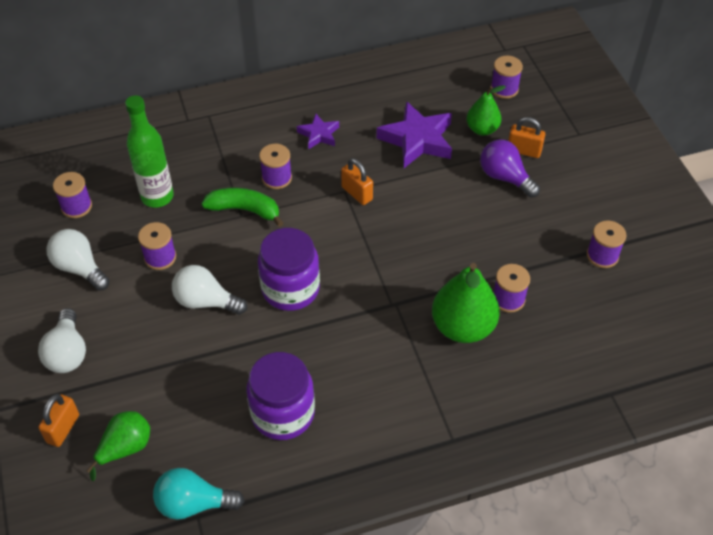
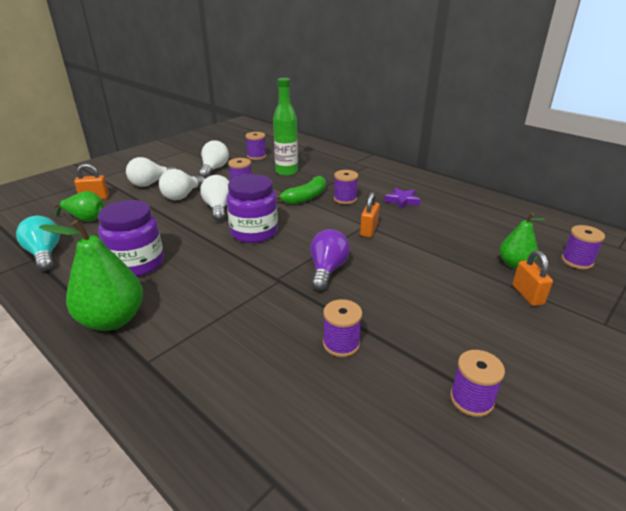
camera: 60 degrees right, 20 degrees down
(139, 327) = (182, 196): none -> white light bulb
(244, 210) = (305, 197): green banana -> green banana turned 60 degrees clockwise
(417, 140) = (455, 238): purple star -> none
(463, 327) = (283, 325): green pear -> green pear (113, 320)
(505, 177) = (481, 294): purple light bulb -> purple light bulb (327, 270)

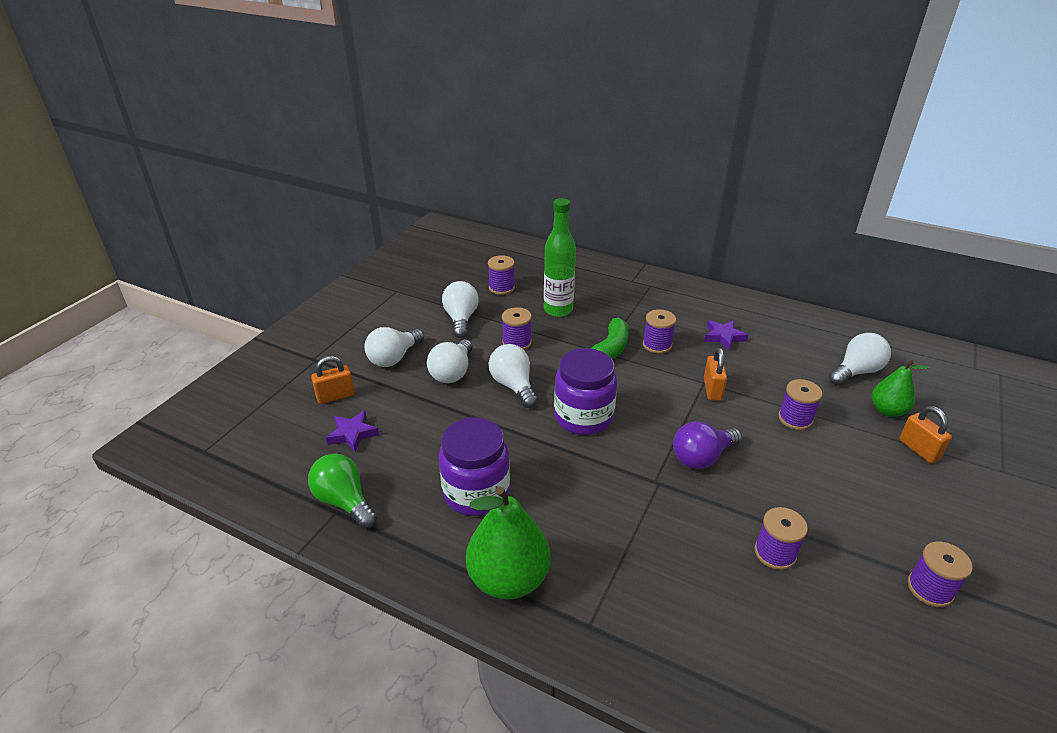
camera: 15 degrees left, 5 degrees up
(45, 254) = (344, 501): turquoise light bulb -> green light bulb
(86, 219) = (352, 434): green pear -> purple star
(327, 270) = (702, 457): purple light bulb -> purple light bulb turned 120 degrees counterclockwise
(502, 235) = (856, 372): none -> white light bulb
(577, 261) = (944, 394): purple spool -> purple spool (795, 419)

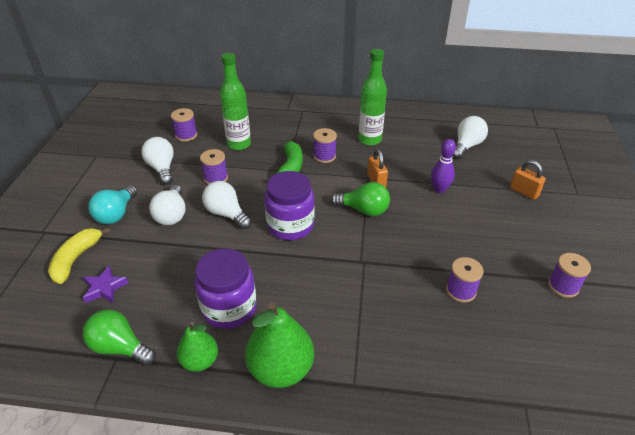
camera: 20 degrees left, 5 degrees up
(335, 396) = (76, 259): orange padlock -> yellow banana
(394, 358) = (116, 214): white light bulb -> turquoise light bulb
(682, 420) = (363, 210): none -> green light bulb
(702, 457) = (387, 234): purple light bulb -> none
(723, 337) = (370, 140): purple star -> green bottle
(795, 419) = (439, 189): purple spool -> purple bowling pin
(887, 410) = (495, 169): green pear -> green pear (200, 361)

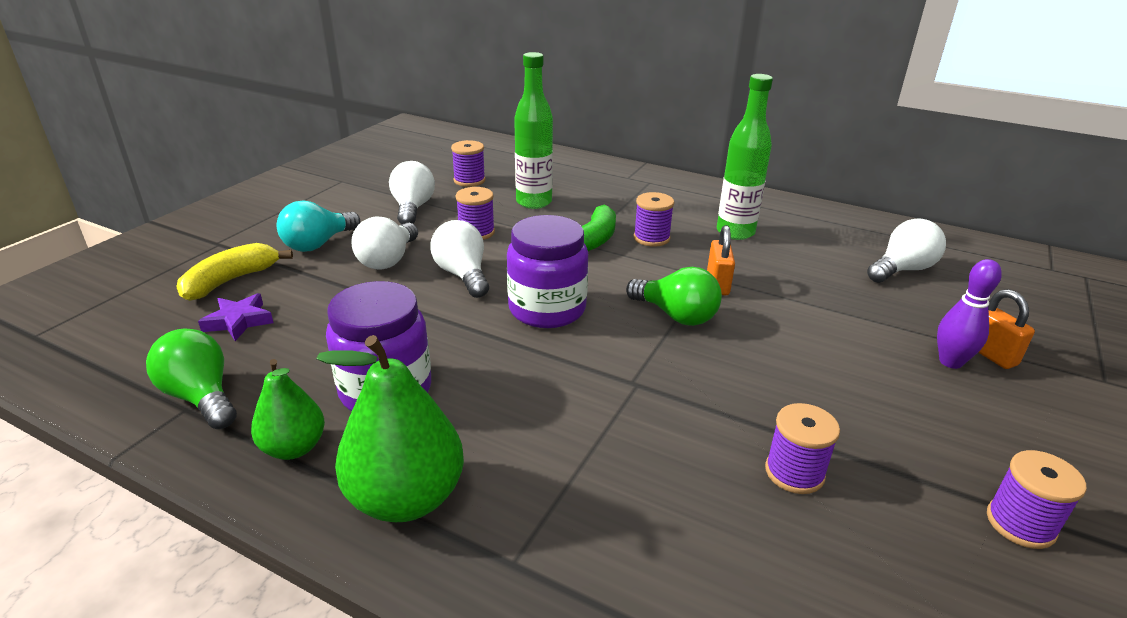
camera: 20 degrees right, 10 degrees down
(439, 189) = (824, 317): purple bowling pin -> purple bowling pin (950, 362)

